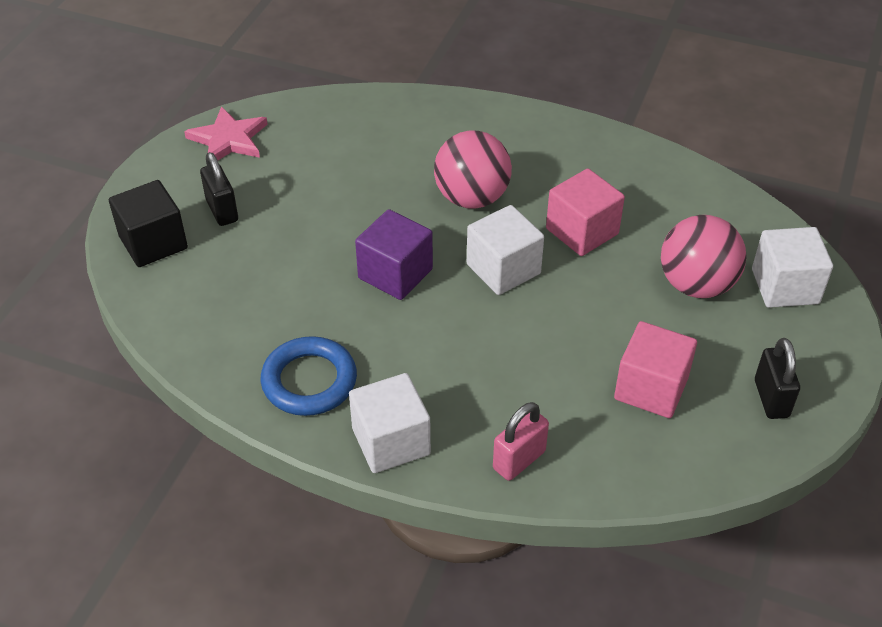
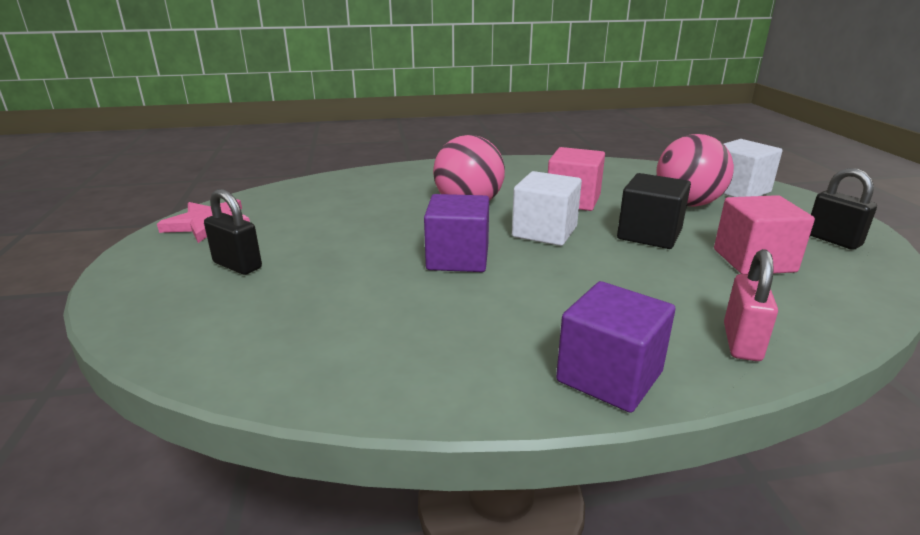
camera: 30 degrees left, 20 degrees down
(153, 242) = (168, 308): black cube -> black cube (649, 234)
(309, 381) = (461, 359): blue ring -> none
(391, 441) = (609, 376): white cube -> purple cube

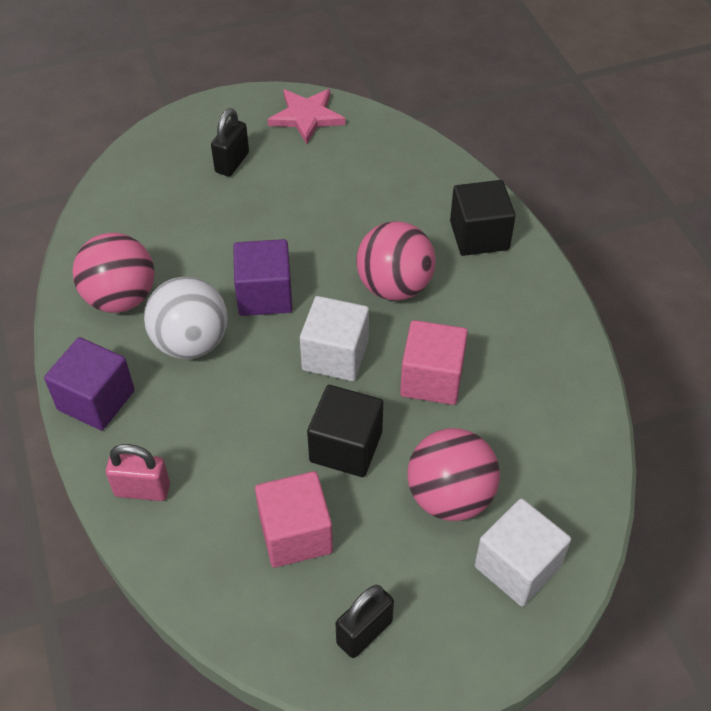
camera: 80 degrees right, 25 degrees up
(425, 175) = (479, 235): none -> black cube
(428, 352) = (121, 298): none -> pink ball
(517, 303) = (191, 343): none -> white ball

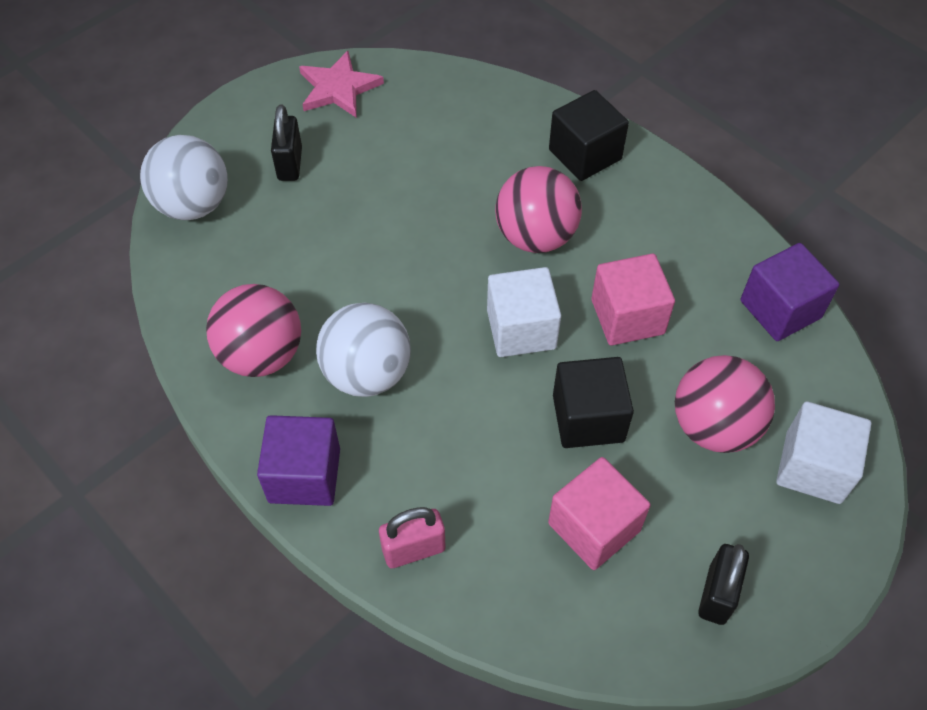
camera: 25 degrees left, 5 degrees up
(140, 169) = (193, 205): none -> white ball
(265, 295) = (412, 293): purple cube -> purple cube (780, 309)

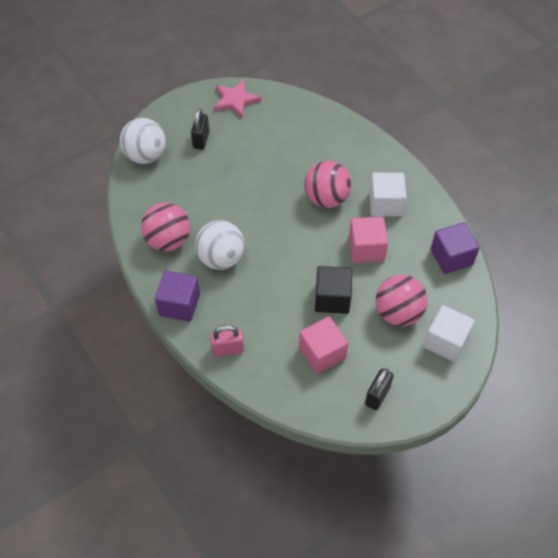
camera: 10 degrees right, 0 degrees up
(521, 329) = (307, 247): white cube -> white cube (385, 204)
(585, 154) = (365, 156): black cube -> none

